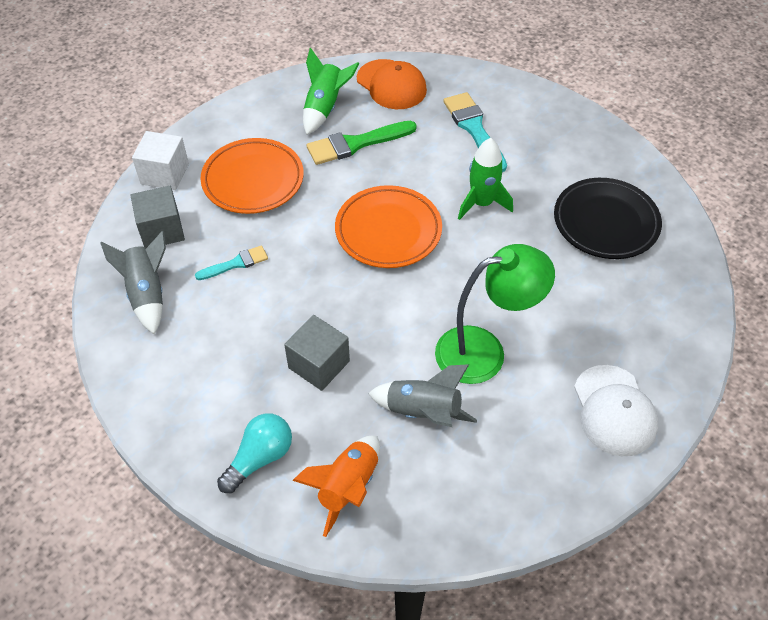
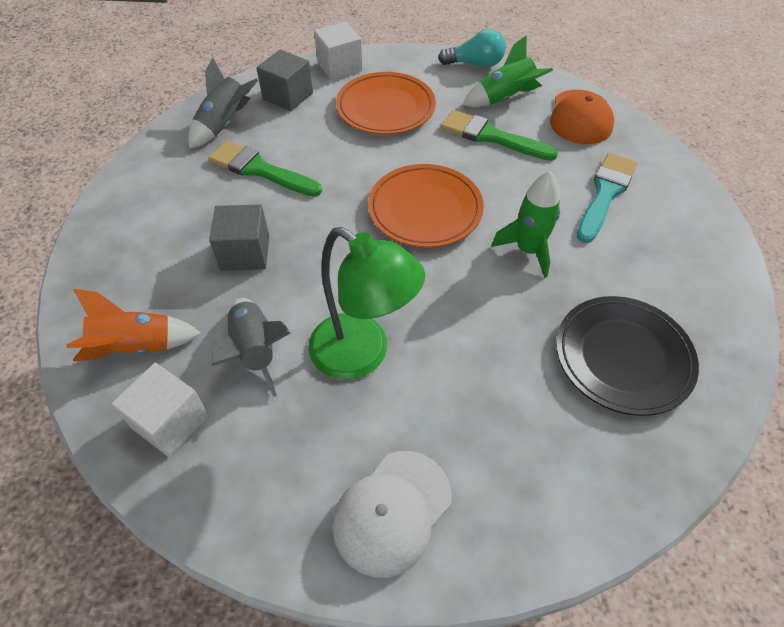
camera: 50 degrees right, 0 degrees up
(234, 302) = (260, 170): none -> green brush
(236, 263) = (297, 148): turquoise brush -> none
(259, 458) = (125, 274): turquoise light bulb -> turquoise light bulb (475, 64)
(440, 499) = (170, 422): none -> white cube

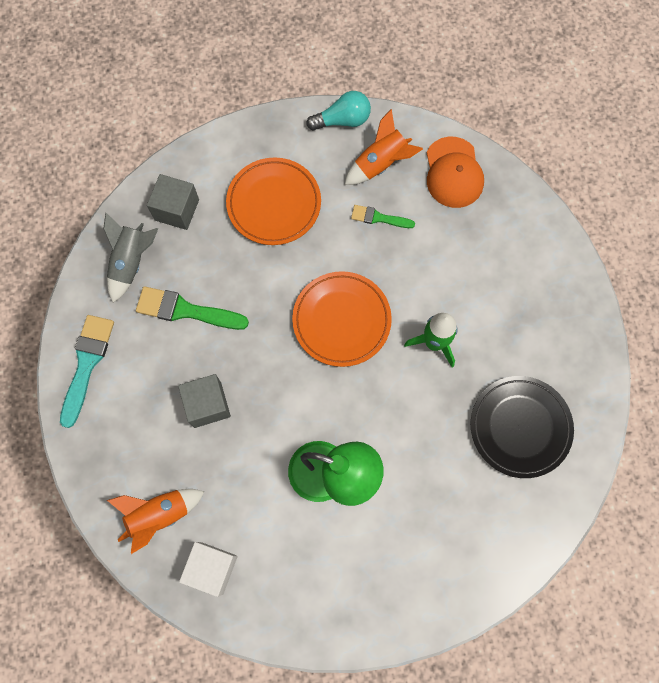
camera: 15 degrees left, 20 degrees up
(255, 351) = (250, 494): grey rocket -> none
(339, 66) = (213, 155): white cube -> none
(392, 512) = (386, 590): white cap -> none
(491, 137) = (378, 218): green brush -> green brush, size x0.59
(505, 98) = (381, 164): green rocket -> orange rocket
(605, 194) = (487, 264): turquoise brush -> turquoise brush (87, 364)

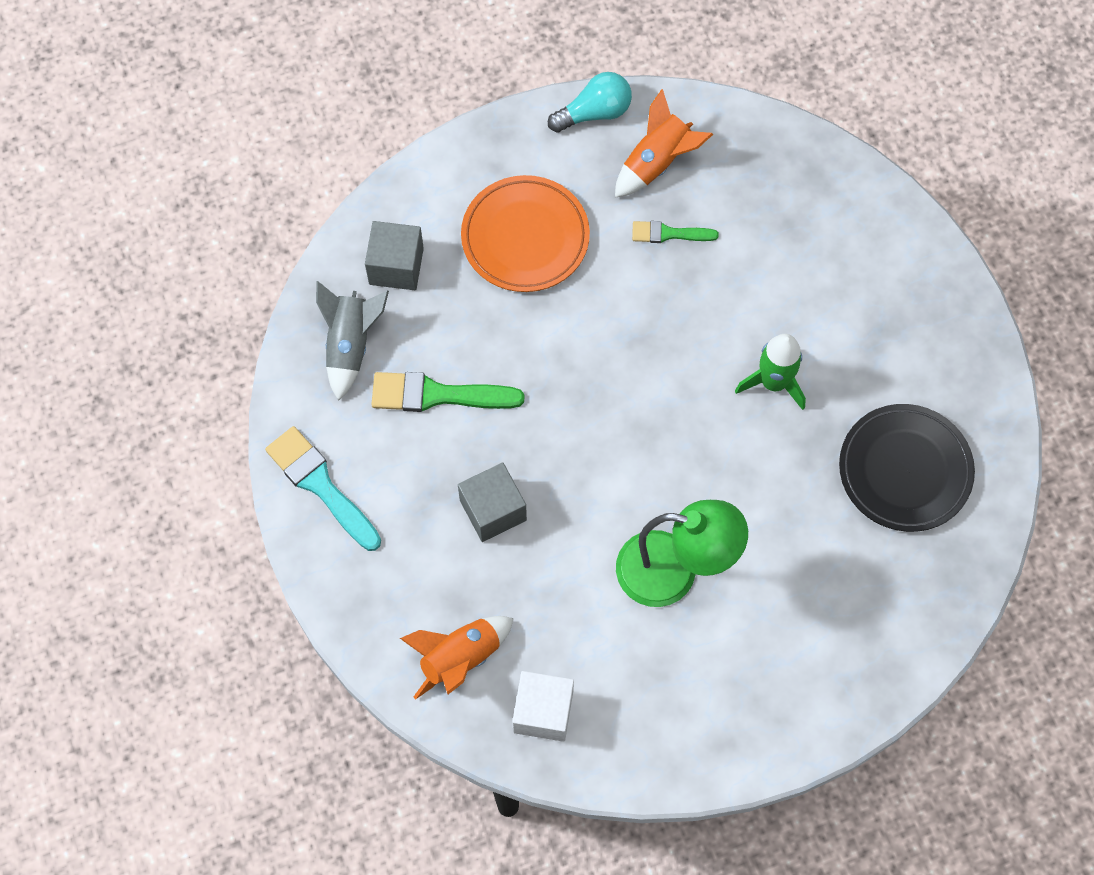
camera: 10 degrees left, 5 degrees down
(87, 364) = (320, 485): turquoise brush -> turquoise brush turned 45 degrees counterclockwise
(341, 320) = (646, 374): orange plate -> none
(453, 173) = (756, 159): orange cap -> none

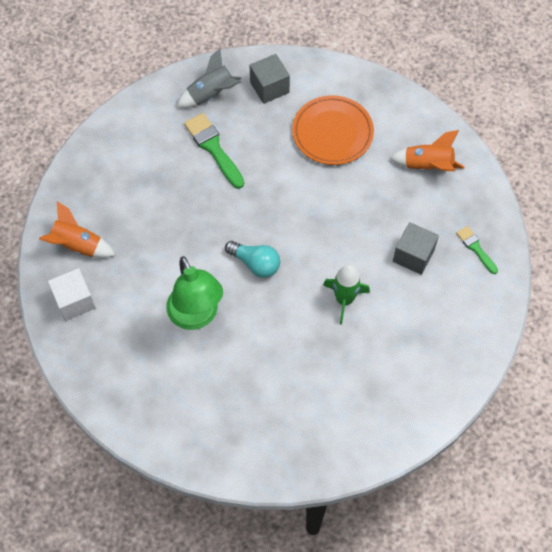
camera: 55 degrees right, 5 degrees down
(320, 485) = (126, 128): turquoise brush -> none
(493, 510) = (169, 211): grey cube -> grey cube (413, 255)
(594, 112) = (431, 120): turquoise light bulb -> turquoise light bulb (255, 263)
(669, 234) = (390, 196): green brush -> green brush (476, 248)
(905, 470) = (344, 398): black plate -> none

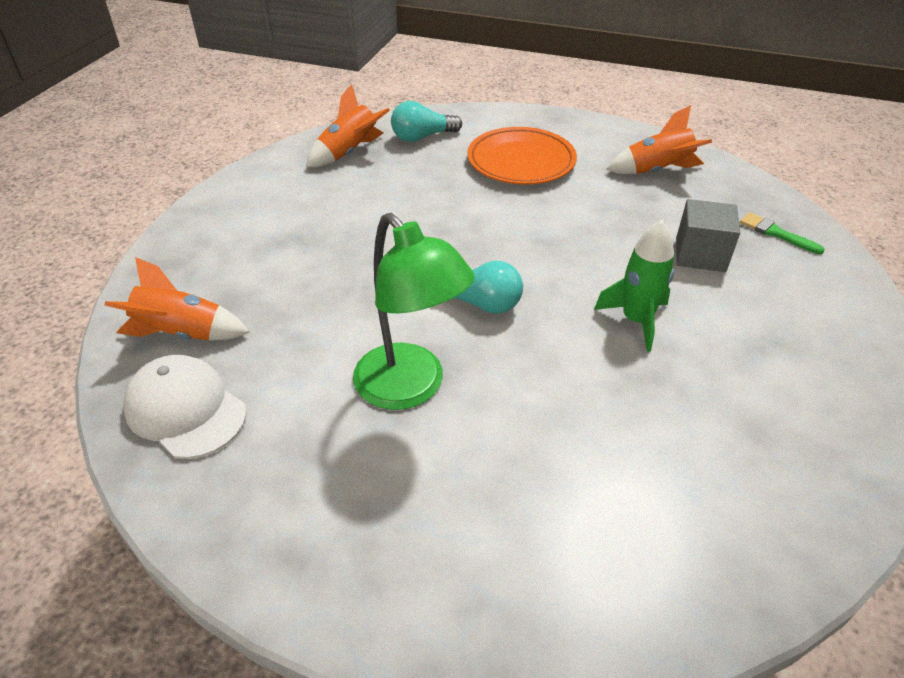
camera: 15 degrees left, 20 degrees down
(74, 301) = (186, 410): white cube -> white cap
(211, 94) = (349, 153): grey rocket -> orange rocket
(213, 148) = (369, 197): green brush -> none
(269, 87) = (422, 137): grey cube -> turquoise light bulb

